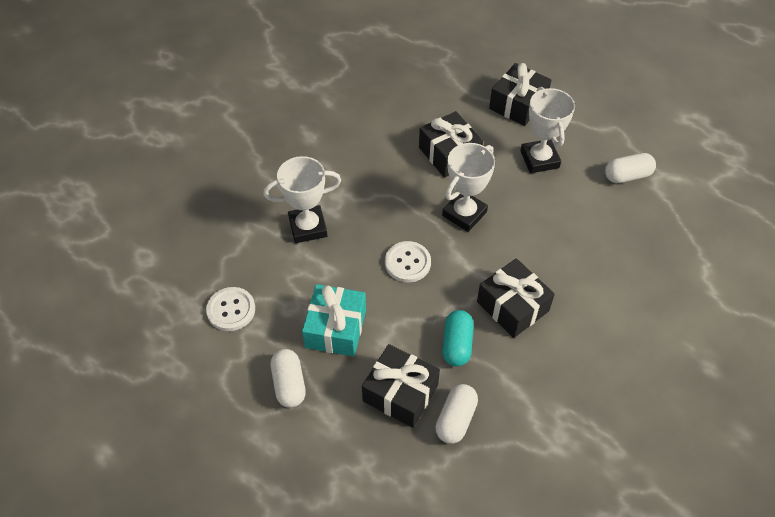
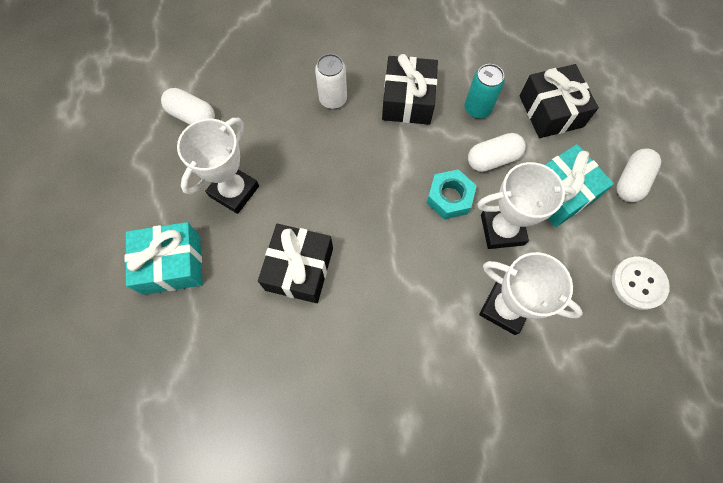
camera: 135 degrees left, 15 degrees up
(407, 263) = (449, 197): white button -> turquoise nut
(455, 419) = (528, 68): white capsule -> white capsule (492, 159)
(457, 344) = (477, 109): turquoise capsule -> turquoise can
(464, 214) = (356, 199): white trophy -> white trophy (502, 230)
(518, 104) = (172, 264): black gift -> turquoise gift
(562, 261) = (333, 99): none -> white can

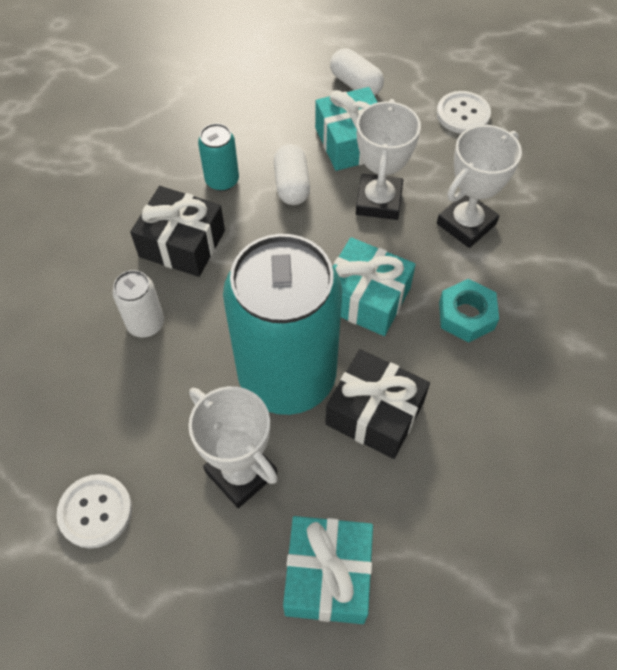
camera: 75 degrees left, 10 degrees down
(192, 116) = (95, 511): white capsule -> white button
(315, 201) = (287, 376): none -> turquoise can
(400, 240) = (366, 298): none -> turquoise gift
(449, 197) = (326, 237): turquoise nut -> turquoise nut (466, 315)
(551, 111) = (251, 119): black gift -> none

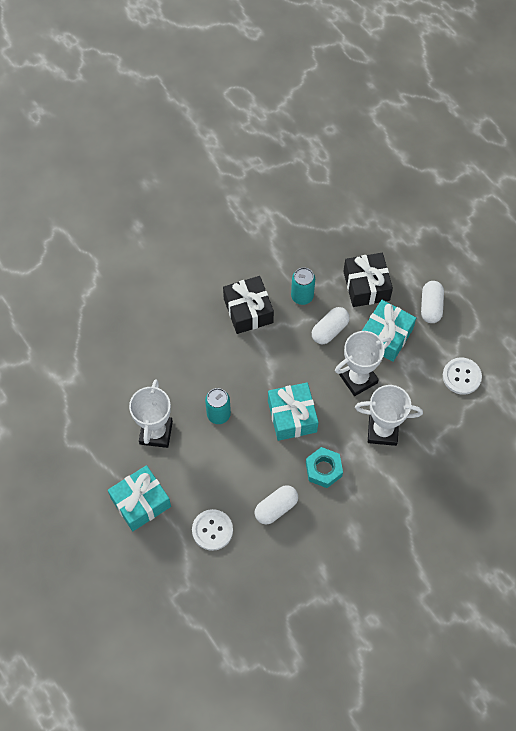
camera: 50 degrees right, 5 degrees up
(95, 511) = (92, 390): white button -> white button (212, 530)
(145, 323) = (192, 333): white can -> none
(287, 376) = (218, 414): turquoise can -> turquoise can, size x0.41
(374, 413) = (232, 466): black gift -> black gift (366, 286)
(477, 405) = (276, 508): none -> white capsule

